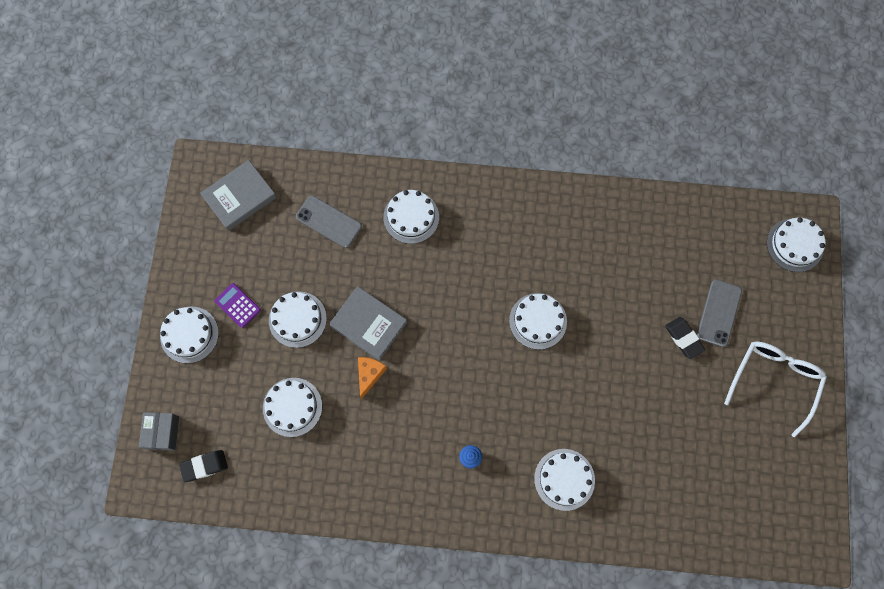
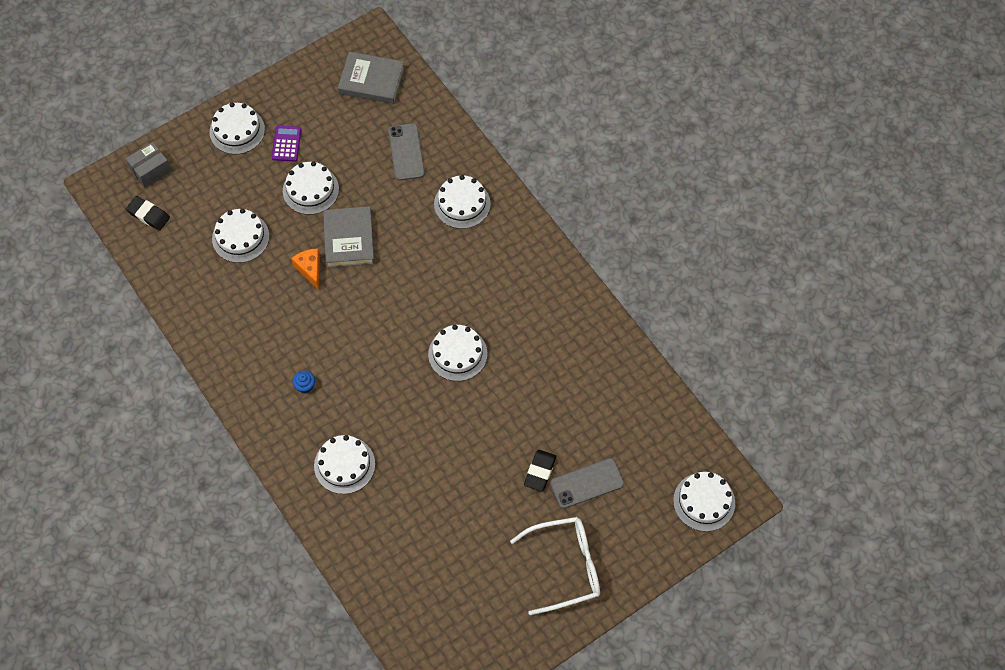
camera: 50 degrees right, 10 degrees down
(369, 375) = (310, 269): orange cheese -> orange cheese turned 90 degrees counterclockwise

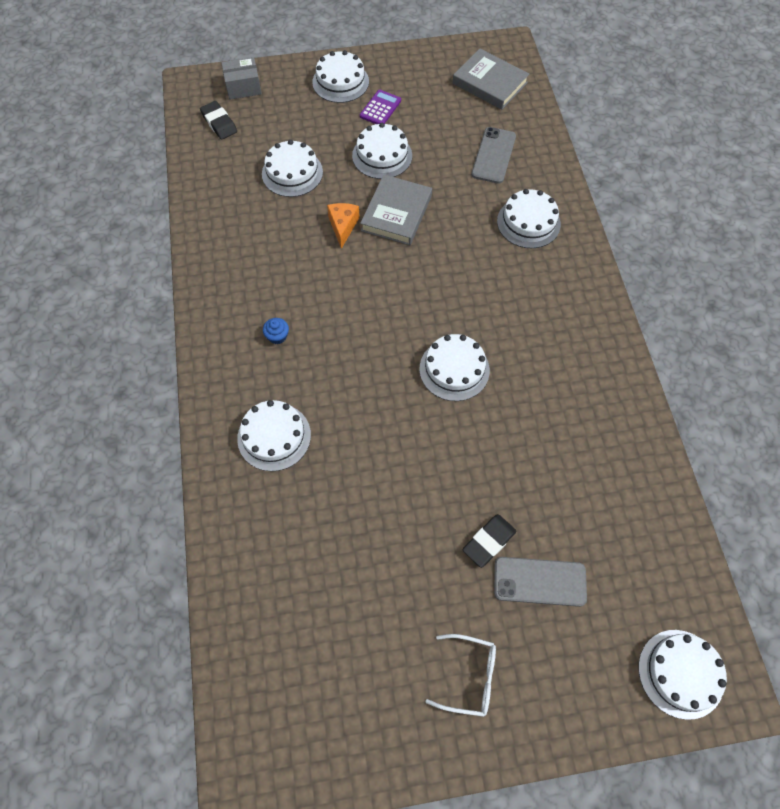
camera: 25 degrees right, 0 degrees up
(565, 567) = (469, 676): white glasses -> white glasses, size x0.61

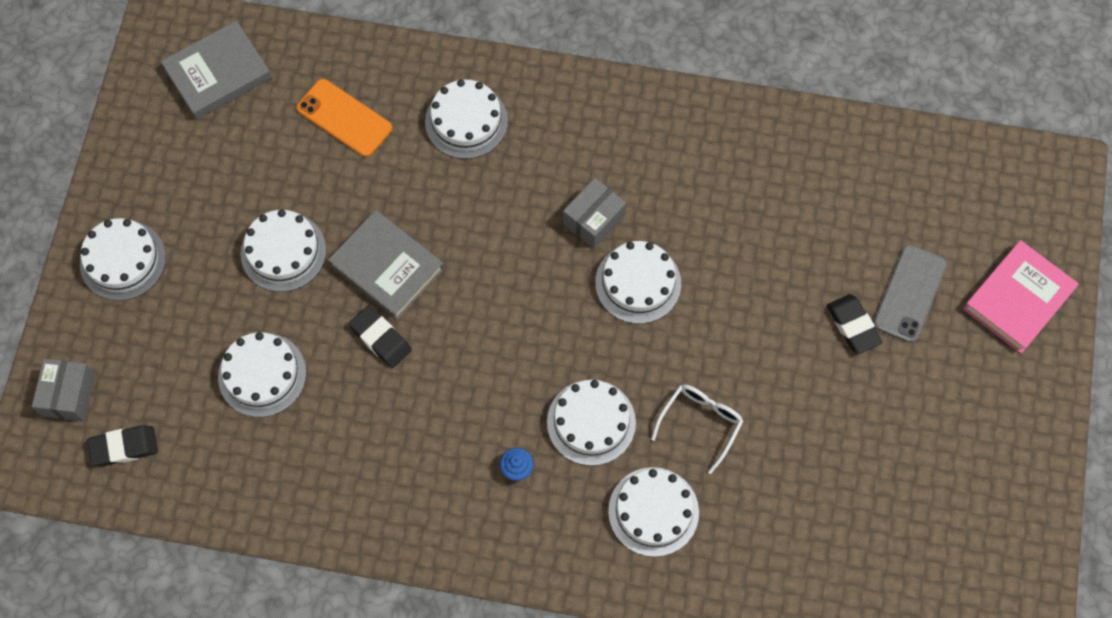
camera: 70 degrees left, 5 degrees up
(343, 226) = (380, 339): orange cheese -> black eraser
(380, 108) = (198, 225): purple calculator -> none
(469, 676) = (983, 397): white glasses -> white glasses (700, 423)
(492, 324) = (594, 219): none -> grey box
(493, 155) = (344, 118): grey phone -> orange phone
(579, 684) = (1018, 299): none -> pink book
(681, 673) = (1034, 206): white cake -> white cake (591, 422)

